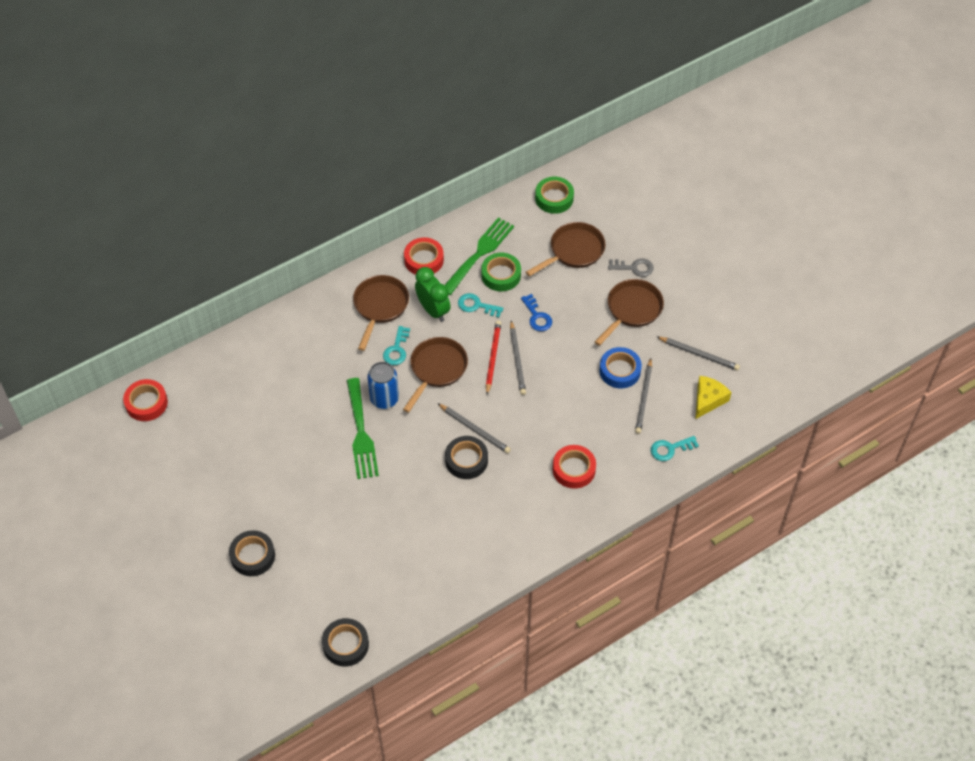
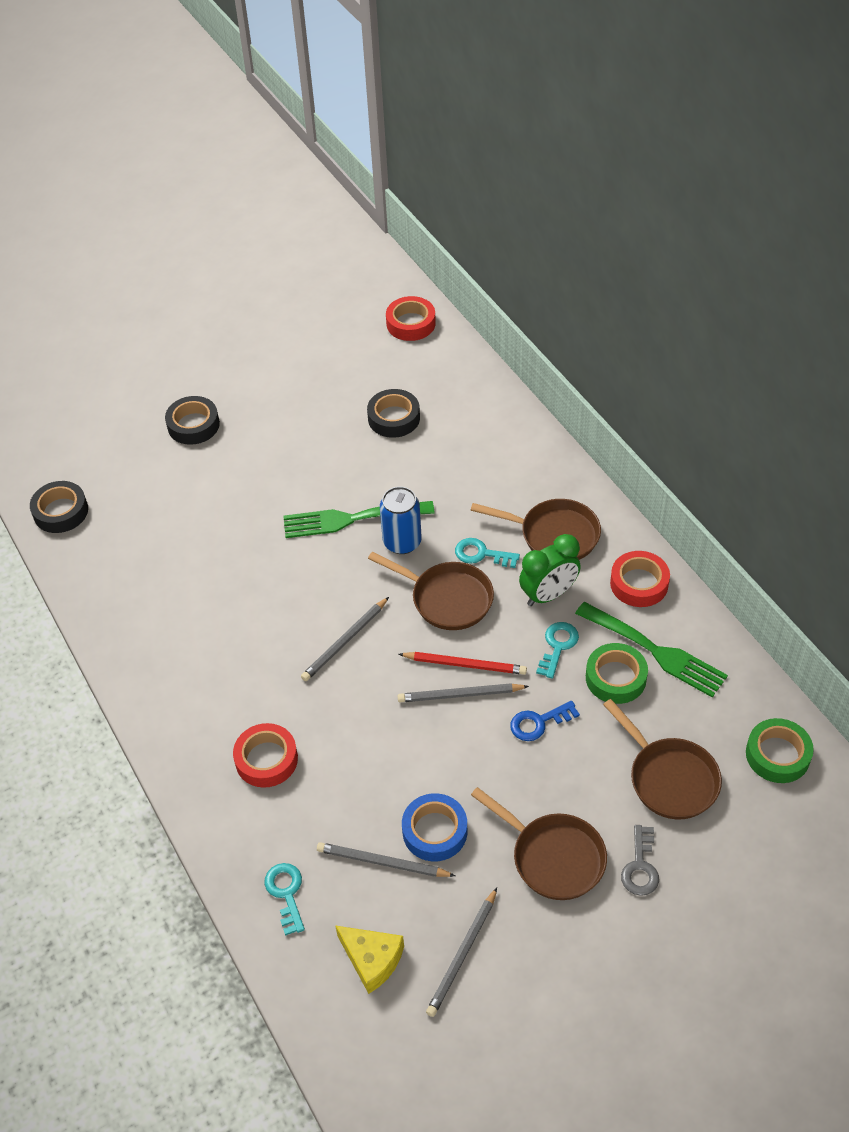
camera: 95 degrees right, 5 degrees down
(466, 460) = (297, 631): black tape -> black tape (394, 418)

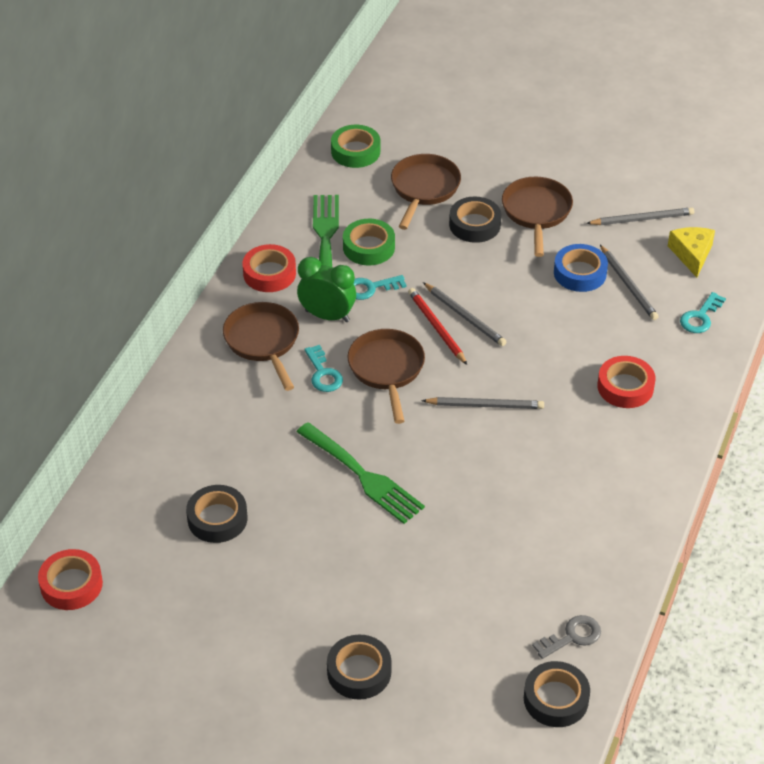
camera: 130 degrees left, 5 degrees down
(402, 542) = (356, 428): blue can -> none
(538, 723) = (445, 266): blue key -> none
(578, 787) = (474, 225): none -> black tape
(640, 866) = (500, 174): grey key -> grey key (572, 636)

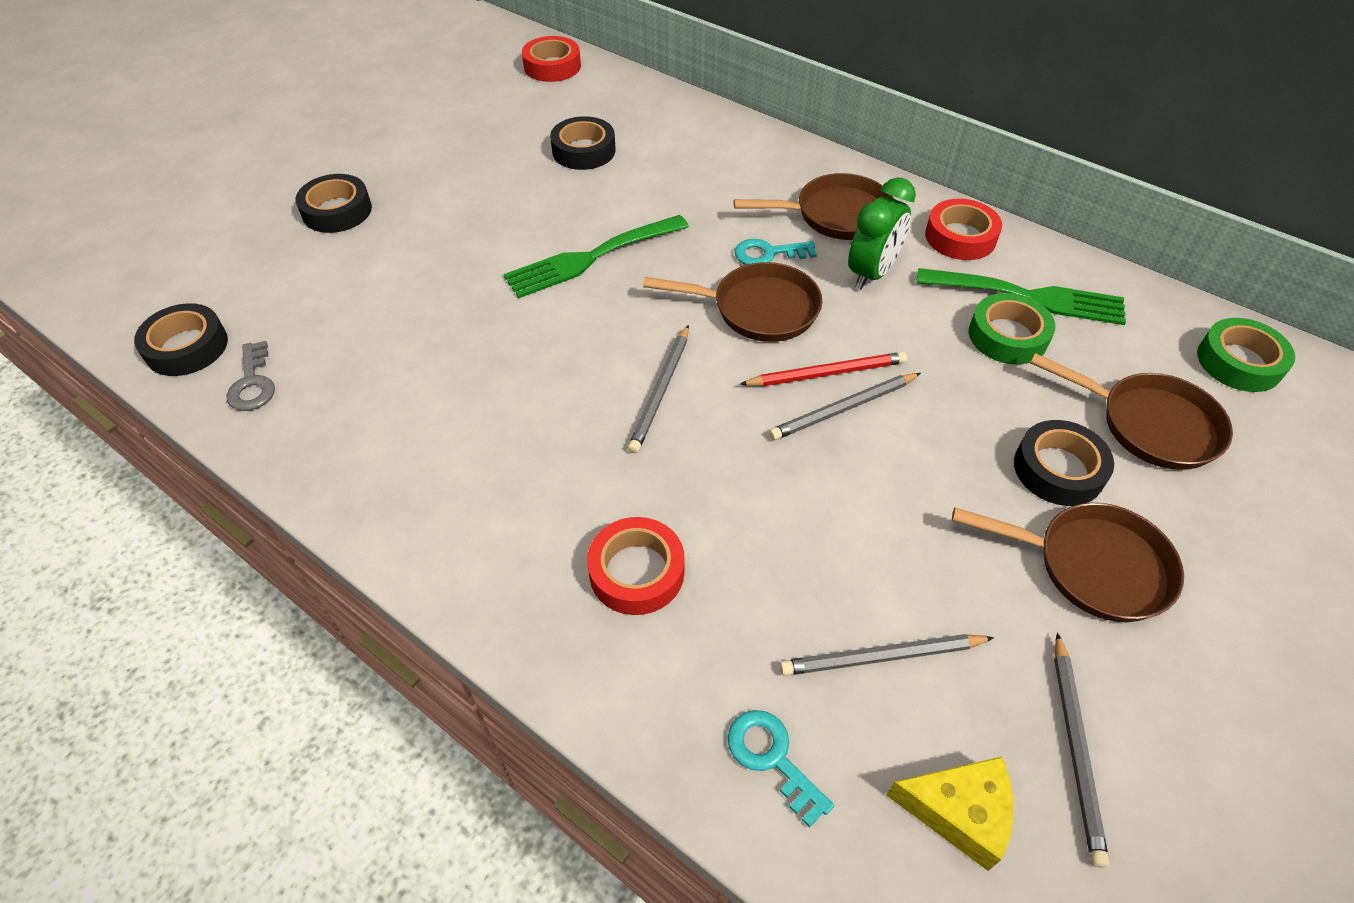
camera: 105 degrees right, 5 degrees up
(370, 288) = (919, 322): turquoise key -> none
(580, 273) = (923, 587): blue tape -> none

